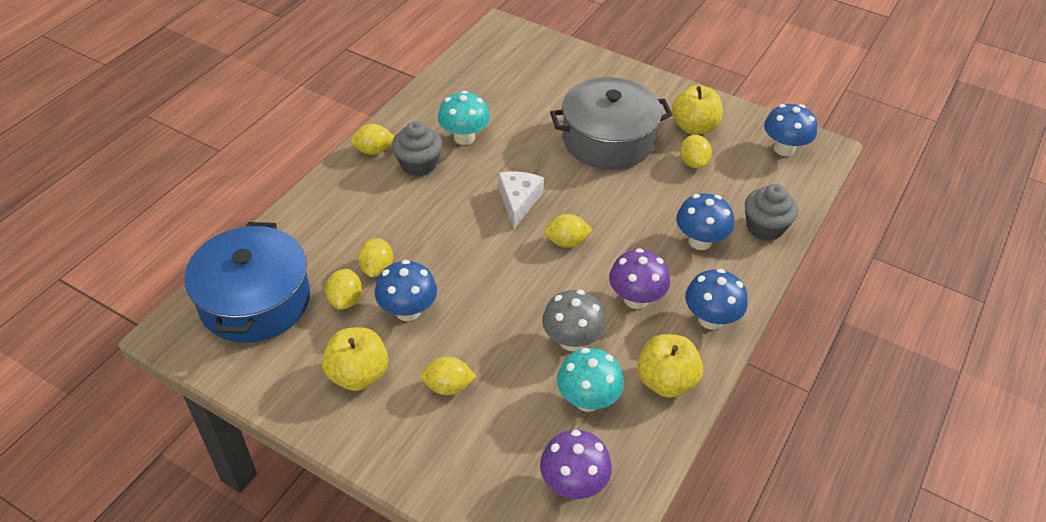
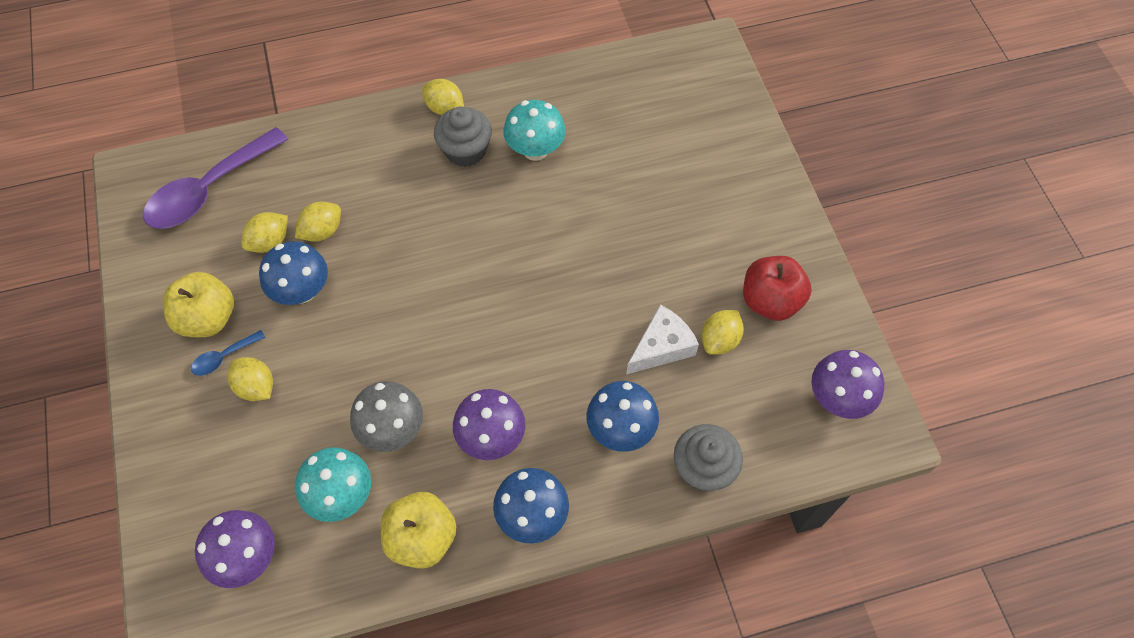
camera: 45 degrees right, 15 degrees up
(255, 300) = (209, 189): blue pot -> purple spoon
(401, 387) = (224, 357): none -> blue spoon
(518, 201) = (506, 255): white cheese -> white cheese (661, 347)
(566, 242) = (499, 330): yellow lemon -> none
(608, 139) = (665, 250): grey pot -> none
(694, 127) = (770, 301): yellow apple -> red apple
(784, 149) = (838, 399): blue mushroom -> purple mushroom

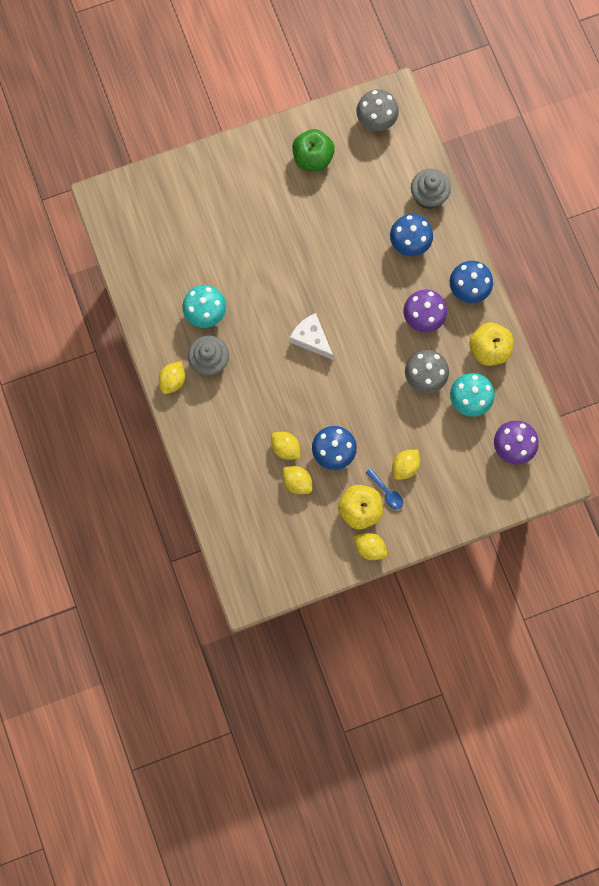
camera: 95 degrees left, 15 degrees up
(209, 189) = (257, 534): purple spoon -> none
(661, 347) = (351, 222): white cheese -> white cheese (311, 338)
(719, 340) = (343, 188): yellow lemon -> yellow lemon (369, 547)
(770, 301) = (313, 158): red apple -> green apple
(838, 399) = (376, 121): purple mushroom -> grey mushroom

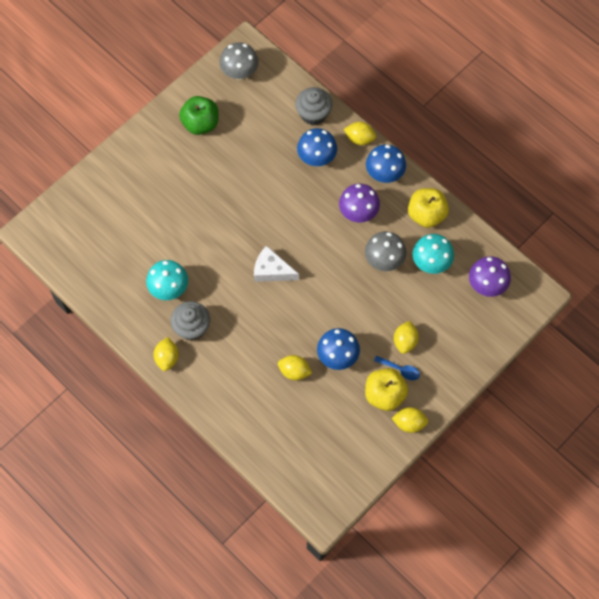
camera: 25 degrees left, 10 degrees down
(297, 482) = (319, 396): yellow lemon -> yellow lemon (359, 139)

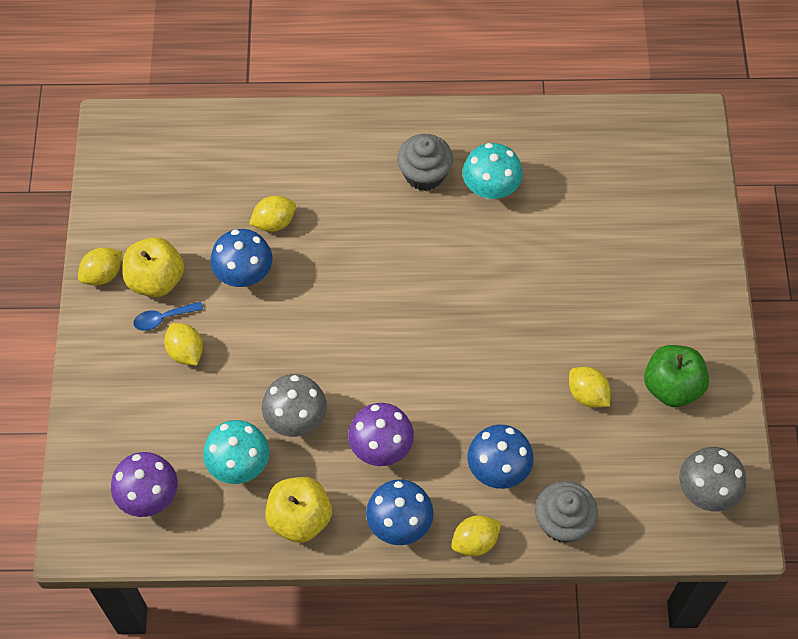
camera: 135 degrees right, 5 degrees down
(167, 358) = (415, 127): yellow lemon -> yellow lemon (587, 394)
(271, 270) = (407, 299): white cheese -> none

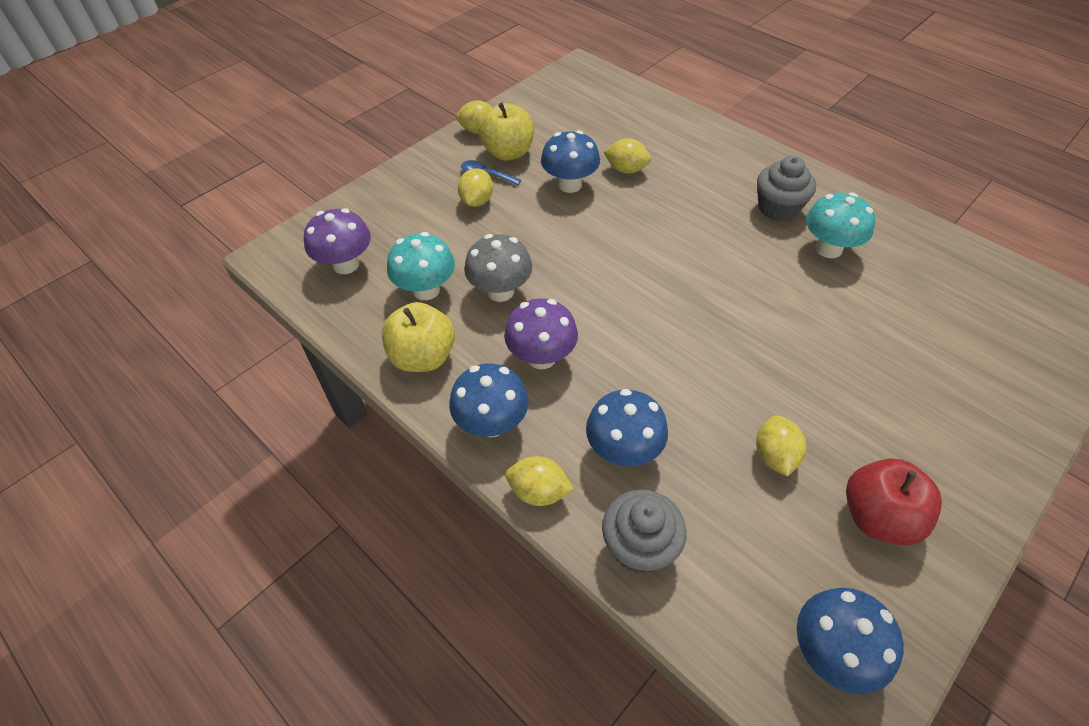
camera: 45 degrees right, 10 degrees down
(672, 386) = (878, 517): green apple -> red apple
(706, 491) = (831, 652): grey mushroom -> blue mushroom

